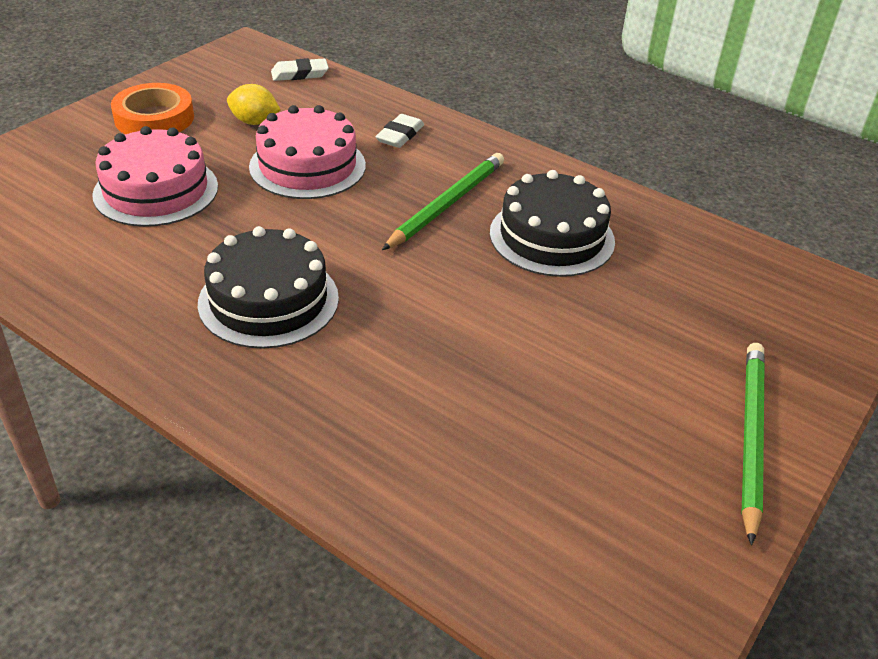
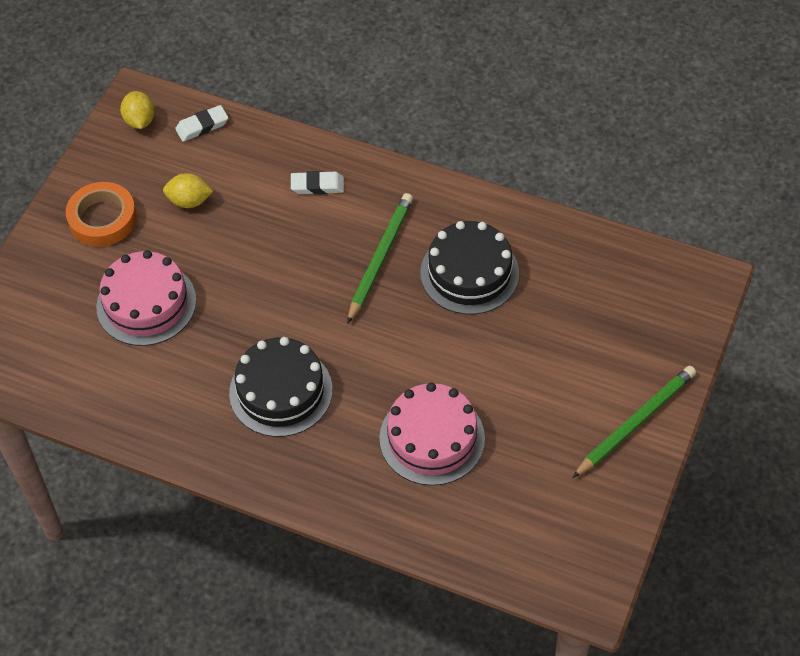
camera: 10 degrees left, 15 degrees up
(239, 60) = (140, 121): none -> yellow lemon
(307, 166) = (255, 243): pink cake -> pink cake (432, 438)
(400, 135) = (317, 186): white eraser -> white eraser turned 75 degrees clockwise
(750, 437) = (635, 422): green pencil -> green pencil turned 45 degrees clockwise

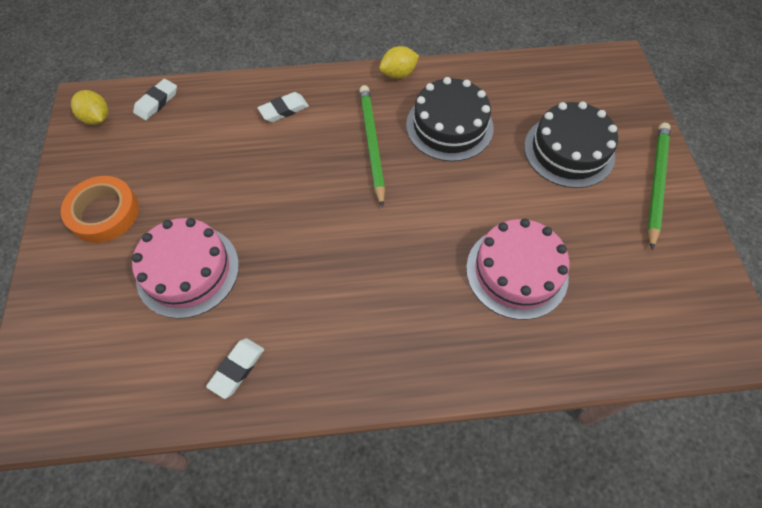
camera: 30 degrees left, 5 degrees up
(143, 403) = (237, 369): none -> white eraser
(189, 201) = (179, 165): yellow lemon -> yellow lemon (398, 74)
(281, 391) = (361, 293): black cake -> black cake (569, 151)

